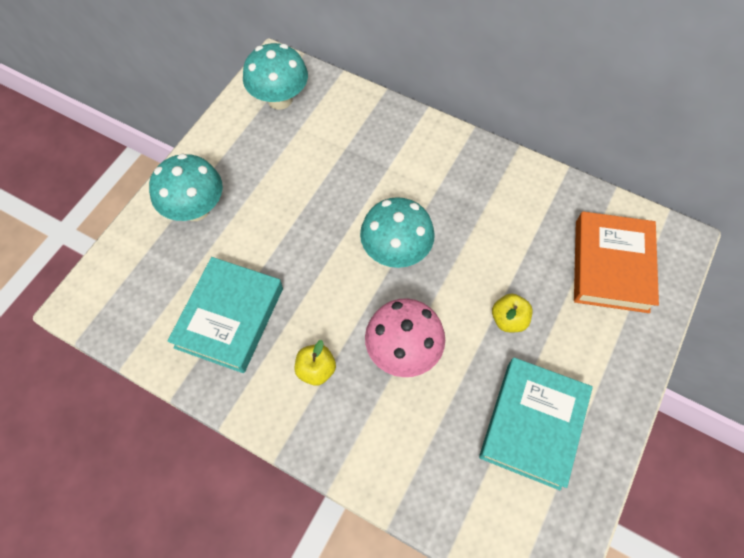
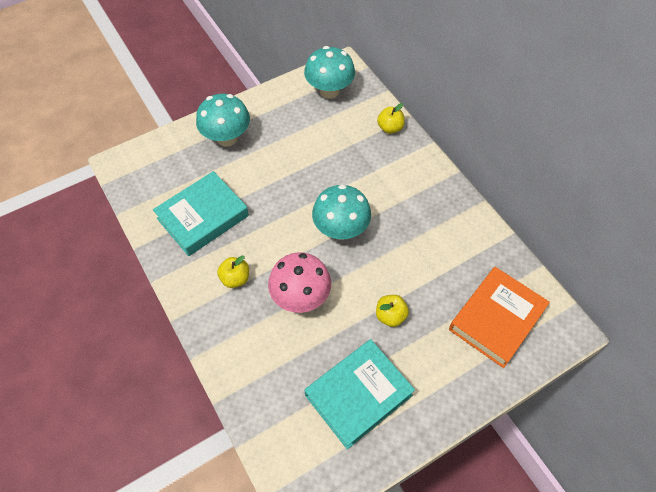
camera: 30 degrees right, 5 degrees down
(373, 112) = (390, 128): none -> yellow apple

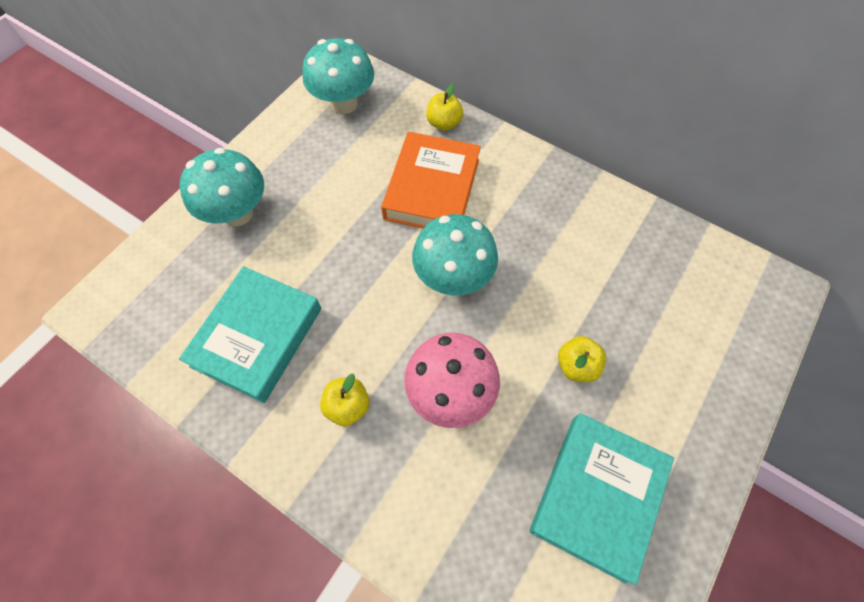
camera: 25 degrees left, 5 degrees up
(496, 319) = (700, 312): orange book -> orange book (432, 189)

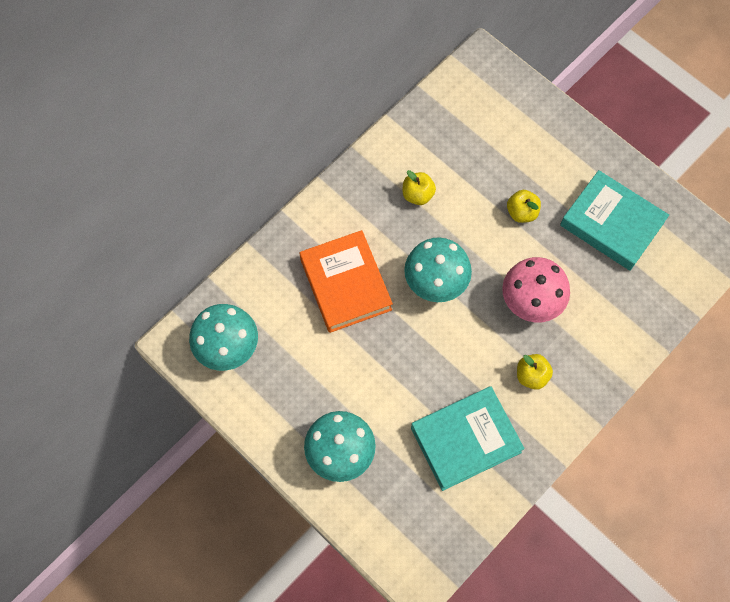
camera: 80 degrees left, 5 degrees up
(257, 337) = (465, 440): turquoise book -> turquoise book turned 60 degrees counterclockwise
(432, 189) = (345, 284): orange book -> orange book turned 45 degrees clockwise
(444, 123) = (273, 262): yellow apple -> yellow apple (417, 195)

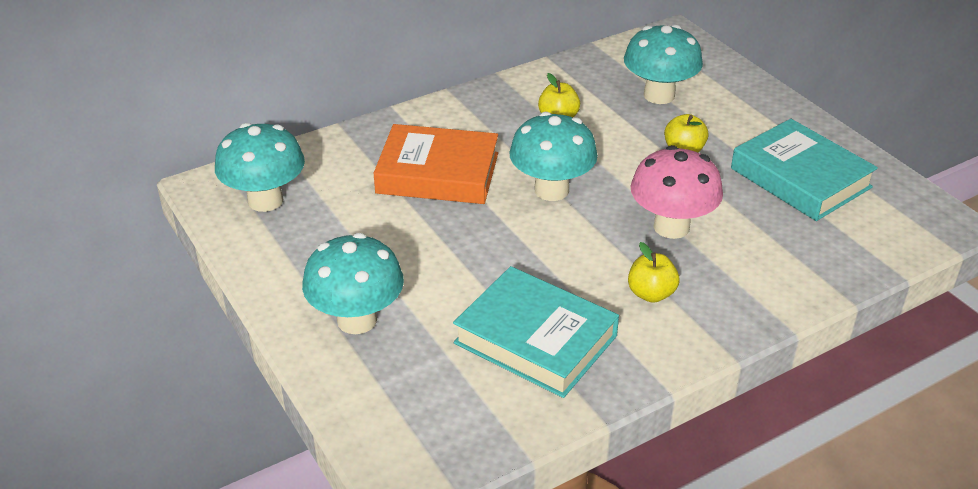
camera: 15 degrees right, 30 degrees down
(345, 284) = (437, 173): orange book -> orange book turned 75 degrees counterclockwise
(465, 440) = (535, 339): turquoise book -> turquoise book turned 45 degrees clockwise
(488, 147) = (659, 95): none -> turquoise mushroom

